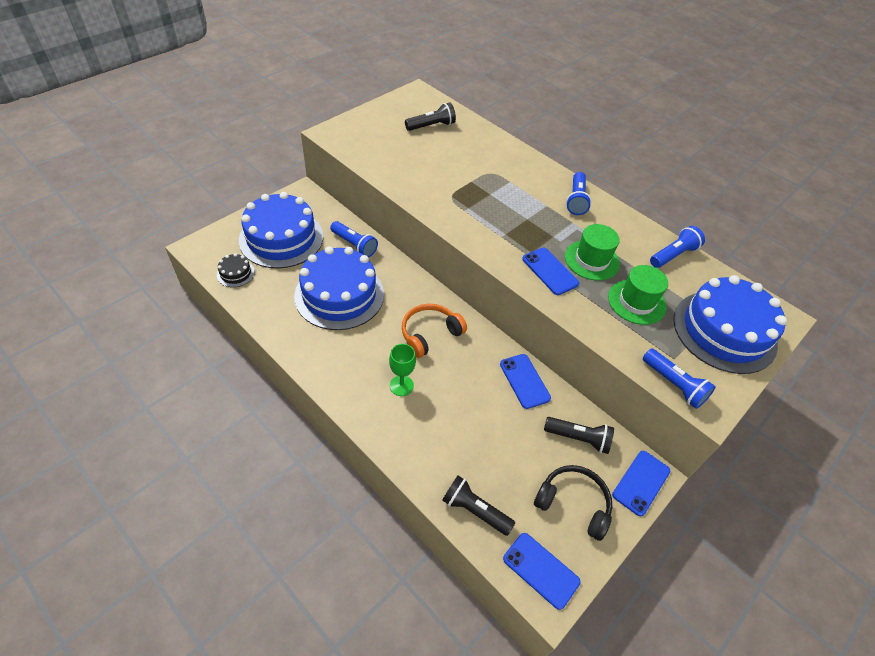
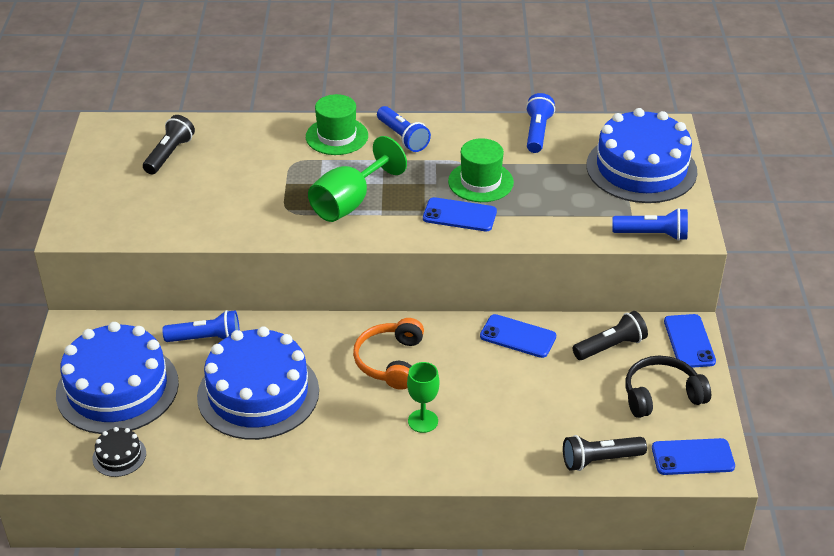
camera: 40 degrees left, 10 degrees down
(492, 216) = (349, 202): none -> green goblet
(636, 302) = (555, 191): green hat -> green hat (337, 136)

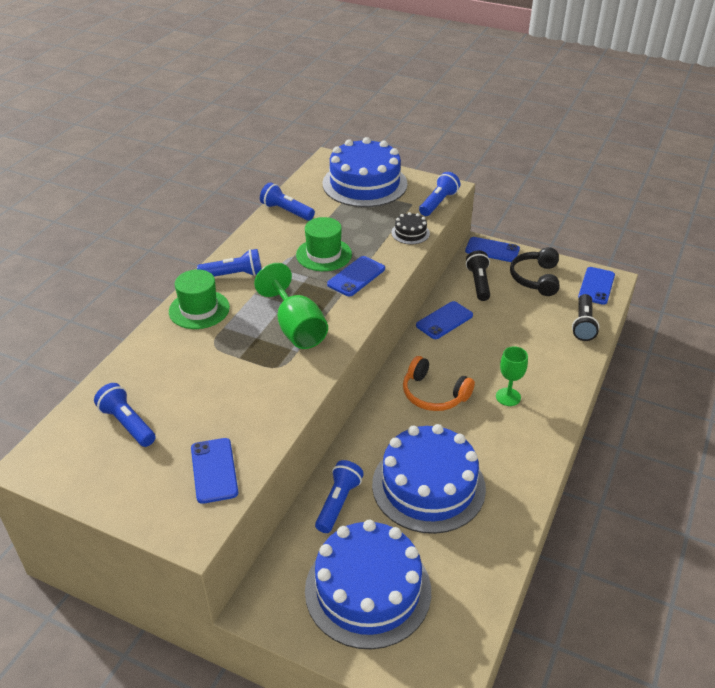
camera: 65 degrees left, 0 degrees up
(119, 456) = (460, 611): black cake -> black cake (410, 233)
(141, 218) = (214, 470): none -> blue phone
(169, 154) = (127, 423): black flashlight -> blue flashlight

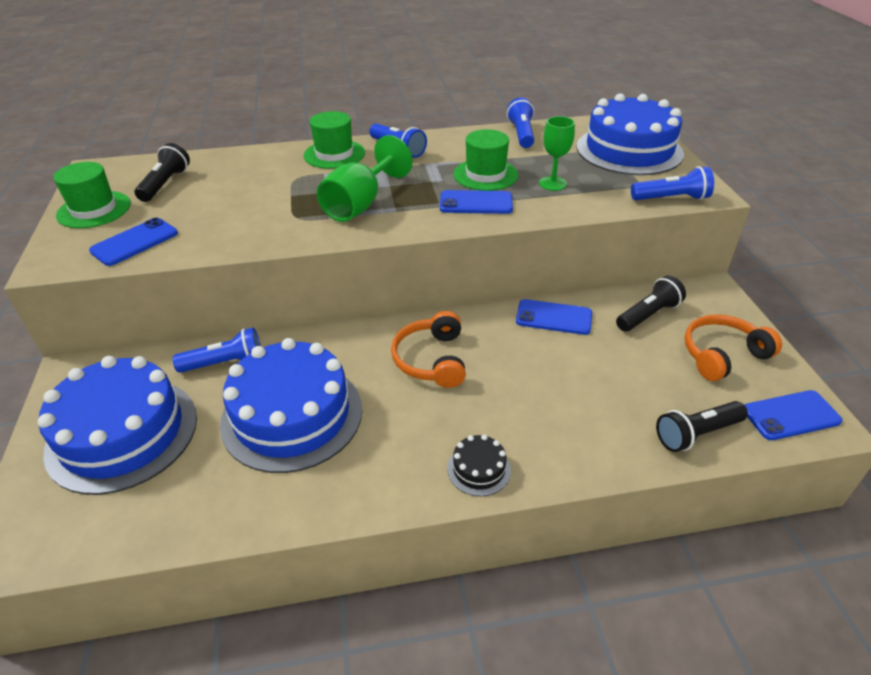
camera: 55 degrees right, 0 degrees up
(121, 484) = (94, 210): none -> green hat
(127, 423) = (166, 184): blue flashlight -> black flashlight
(410, 233) = (591, 203): black cake -> black cake (479, 469)
(492, 250) = (719, 300): blue phone -> none
(508, 397) = (486, 419): green goblet -> green goblet (552, 183)
(535, 278) = (722, 355): black headphones -> orange headphones

